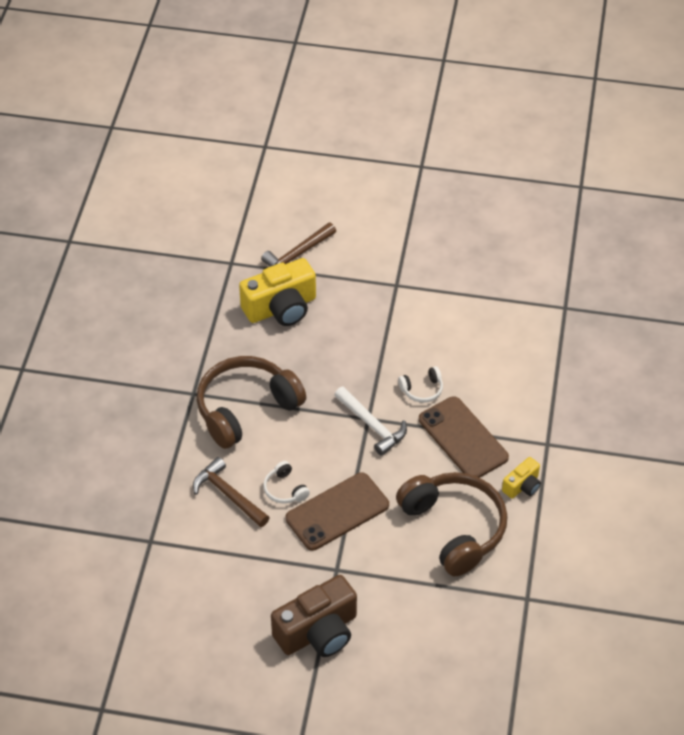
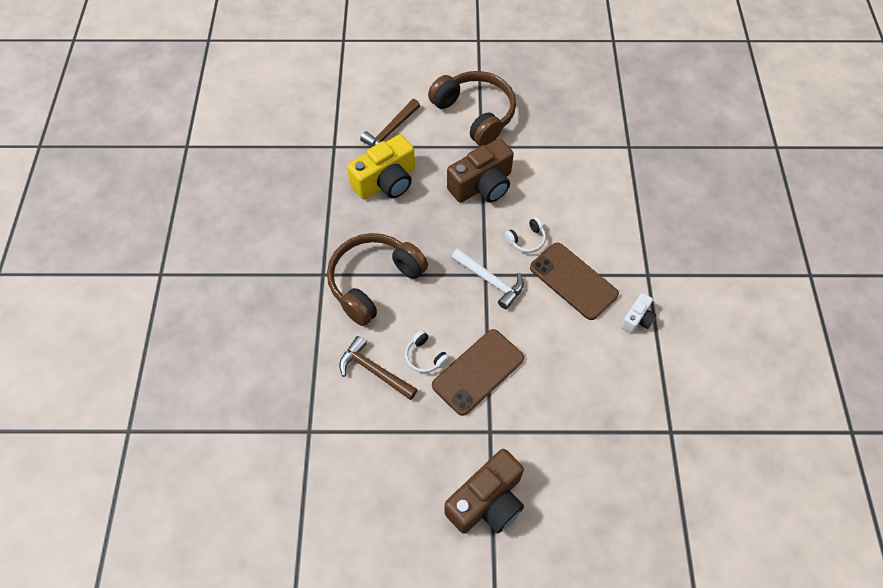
camera: 10 degrees left, 10 degrees up
(387, 326) = (482, 185): none -> brown camera
(454, 528) = (587, 371): brown headphones -> brown headphones (475, 114)
(522, 486) = (637, 319): yellow camera -> white camera

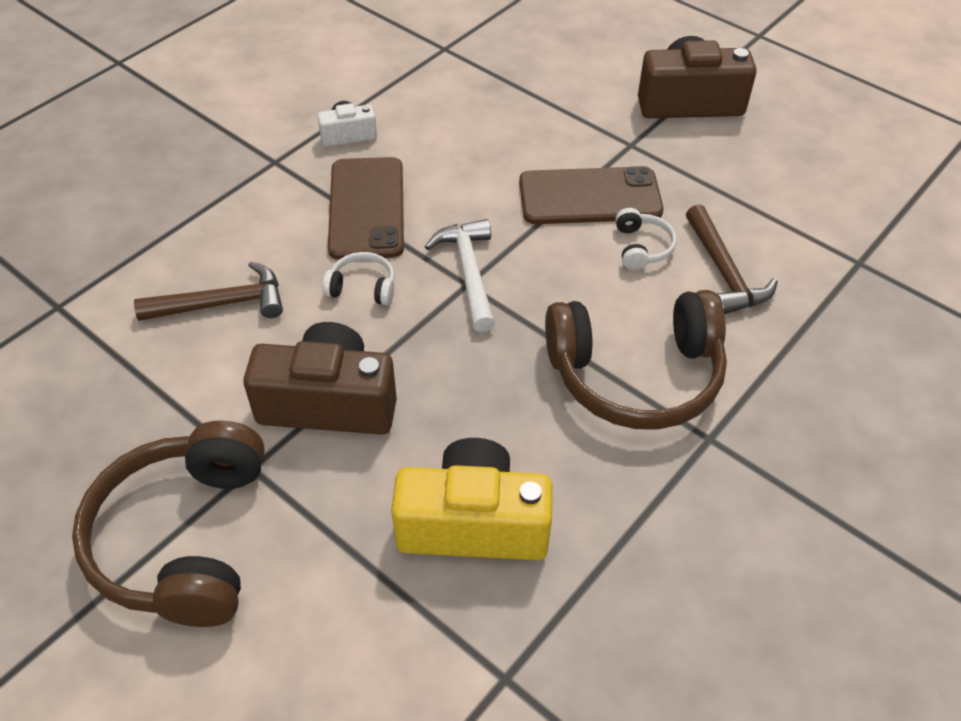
camera: 140 degrees left, 10 degrees down
(391, 131) = (366, 624): brown hammer -> brown hammer (222, 304)

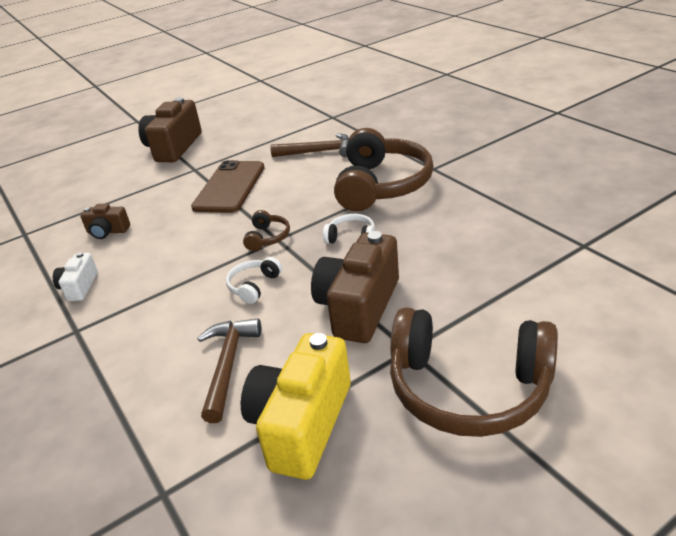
camera: 70 degrees left, 15 degrees down
(366, 208) = (172, 281): brown phone -> none
(459, 116) = (107, 231): none -> brown camera
(469, 273) = (267, 237): white hammer -> brown headphones
(473, 523) = (476, 249): yellow camera -> yellow camera (301, 424)
(642, 247) = (284, 174): white headphones -> white headphones (351, 237)

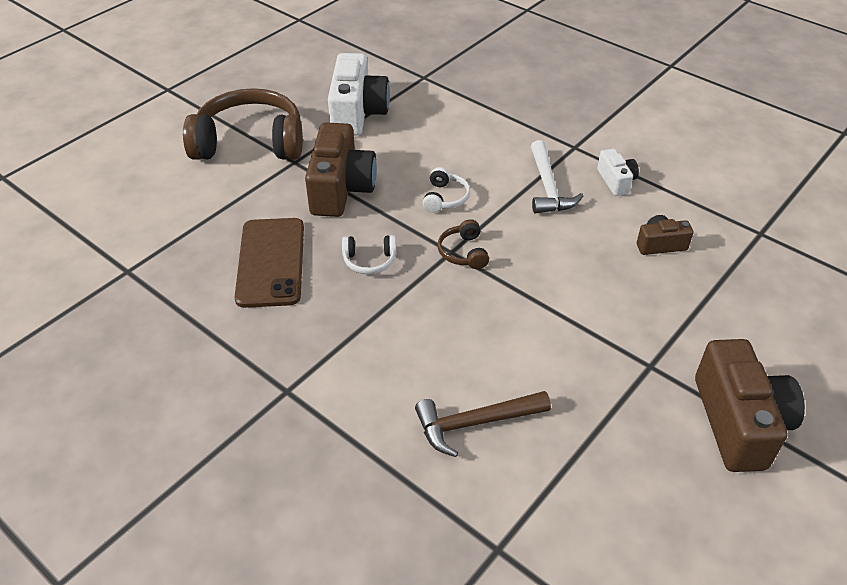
camera: 160 degrees right, 10 degrees up
(147, 287) = (548, 187): none -> white hammer
(228, 365) = (427, 137): brown hammer -> none
(230, 187) = (565, 330): brown phone -> brown phone (270, 262)
(301, 424) = (357, 113): yellow camera -> white camera
(382, 185) = (354, 348): brown headphones -> none

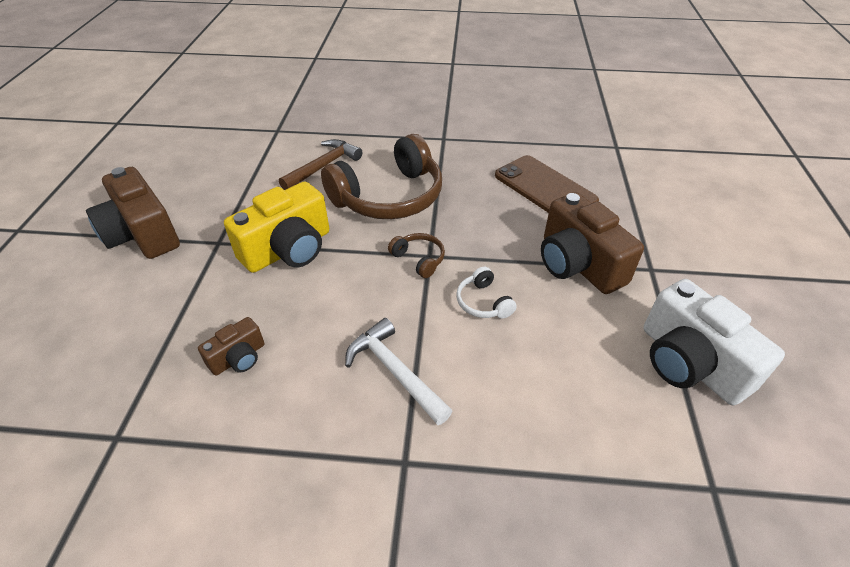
camera: 145 degrees right, 0 degrees up
(250, 142) = (715, 267): brown headphones -> brown headphones (389, 197)
(369, 261) = (482, 219): white headphones -> none
(579, 320) = (288, 249): none -> yellow camera
(616, 181) = (321, 427): white camera -> none

